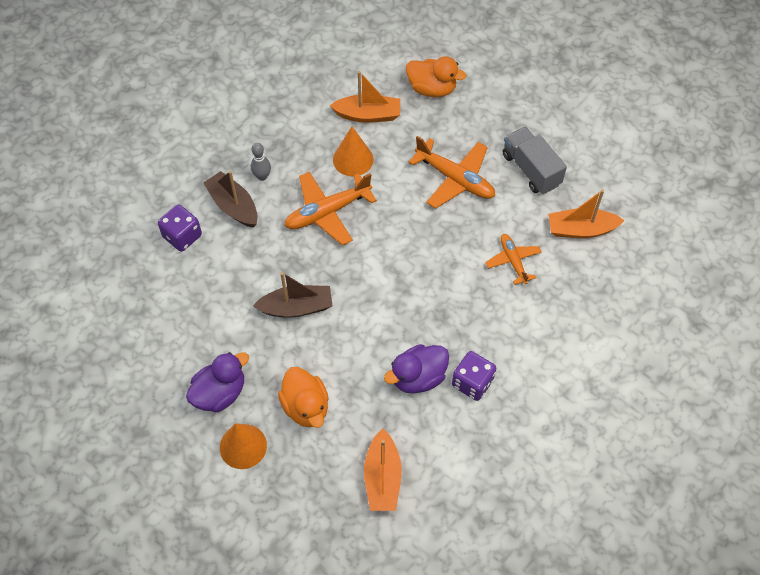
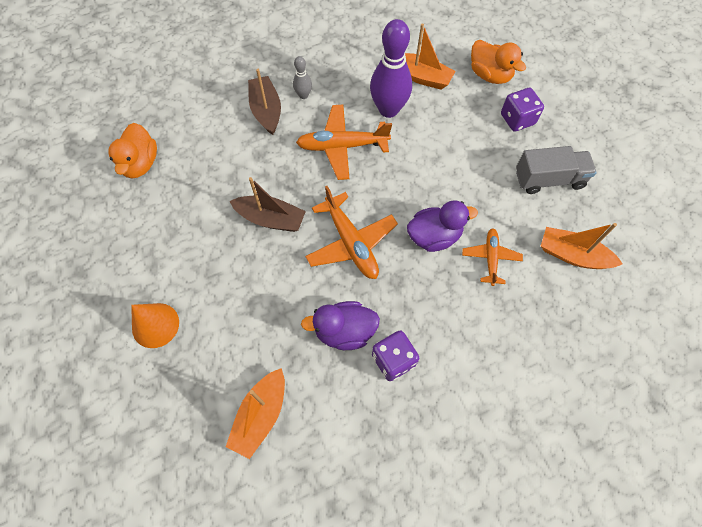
camera: 25 degrees right, 5 degrees up
(182, 236) = (211, 120): purple dice -> purple dice (517, 119)
(220, 393) = (164, 267): purple duck -> purple duck (434, 236)
(306, 407) = (229, 313): orange duck -> orange duck (140, 164)
(353, 159) = (388, 109): orange cone -> purple bowling pin
(455, 179) = (472, 161): orange plane -> orange plane (351, 243)
(531, 169) = (549, 179): grey truck -> grey truck turned 90 degrees clockwise

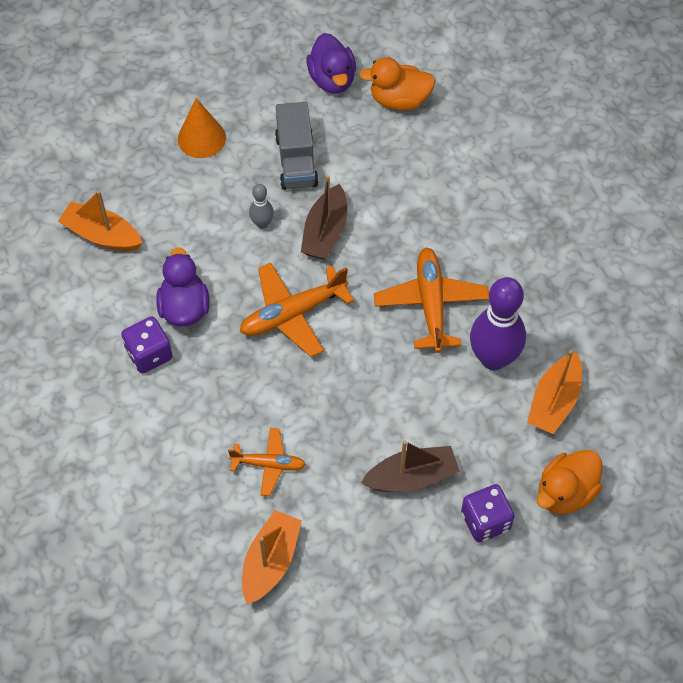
camera: 90 degrees right, 5 degrees down
(266, 111) = (483, 219): brown boat -> brown boat (411, 477)
(303, 95) = (511, 259): grey bowling pin -> grey bowling pin (262, 223)
(434, 236) = (299, 403): purple duck -> purple duck (332, 79)
(549, 179) = (384, 549): grey truck -> grey truck (296, 161)

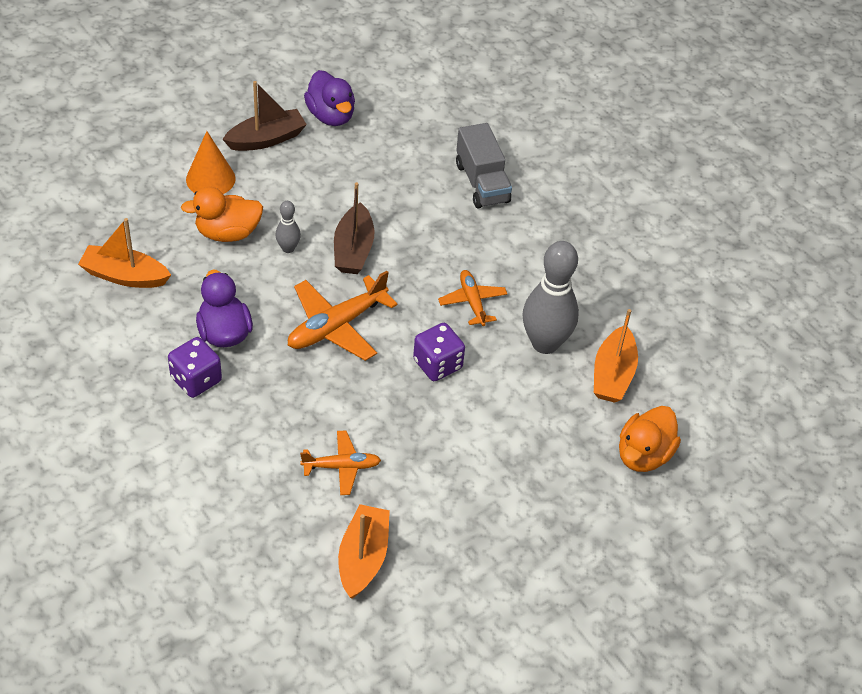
camera: 15 degrees left, 10 degrees down
(296, 161) = (310, 190): grey truck -> grey truck (482, 183)
(399, 100) = (401, 127): orange duck -> orange duck (227, 233)
(411, 477) = (489, 460): brown boat -> brown boat (266, 139)
(431, 304) = (472, 302): orange plane -> orange plane, size x0.61
(485, 521) = (572, 491): purple dice -> purple dice (437, 364)
(493, 358) = (545, 343): purple bowling pin -> grey bowling pin

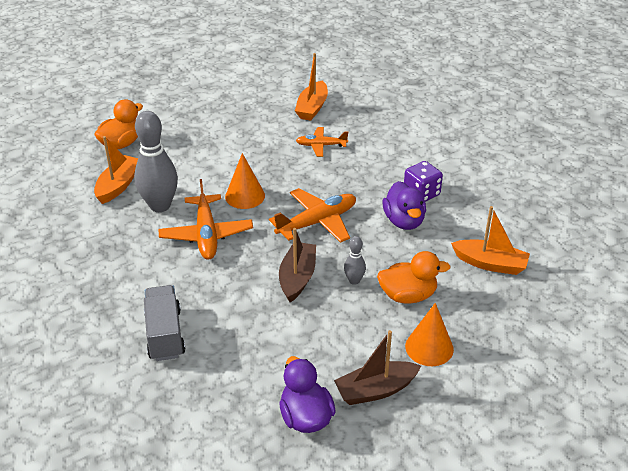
camera: 170 degrees left, 10 degrees down
(437, 364) = (245, 196): purple dice -> orange cone
(472, 302) = (206, 235): orange plane -> orange plane, size x1.65

